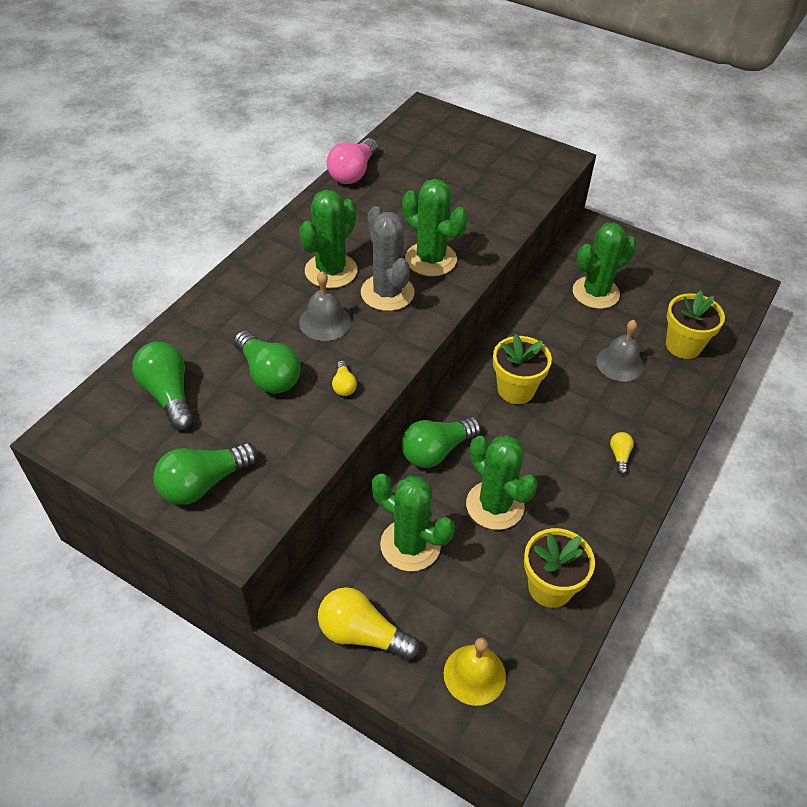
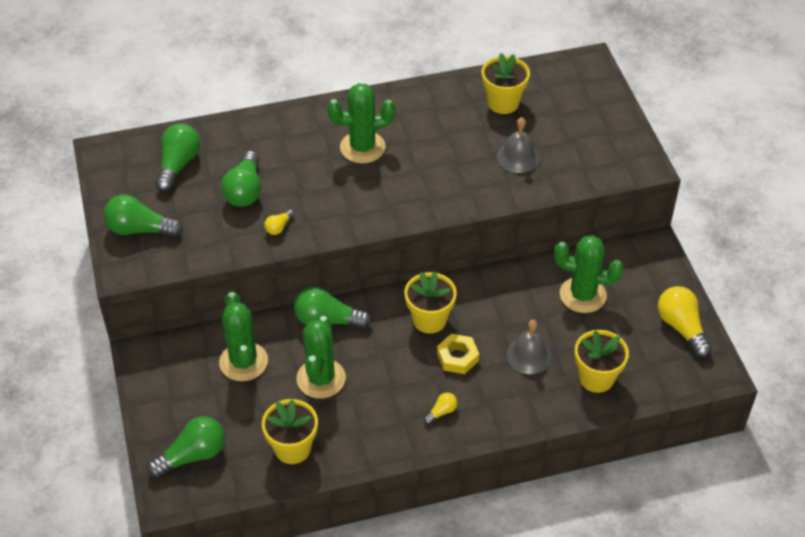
camera: 45 degrees right, 0 degrees up
(325, 322) = (317, 179): grey bell -> grey bell (518, 157)
(353, 173) = (467, 83): pink light bulb -> none
(362, 634) = (161, 387): yellow light bulb -> yellow light bulb (681, 327)
(387, 293) = (379, 186): grey cactus -> none
(400, 172) = (503, 103): none -> yellow flower pot
(431, 259) = (438, 182): green cactus -> none
(474, 674) = (192, 456): yellow bell -> green light bulb
(574, 403) = (457, 357): none -> yellow nut

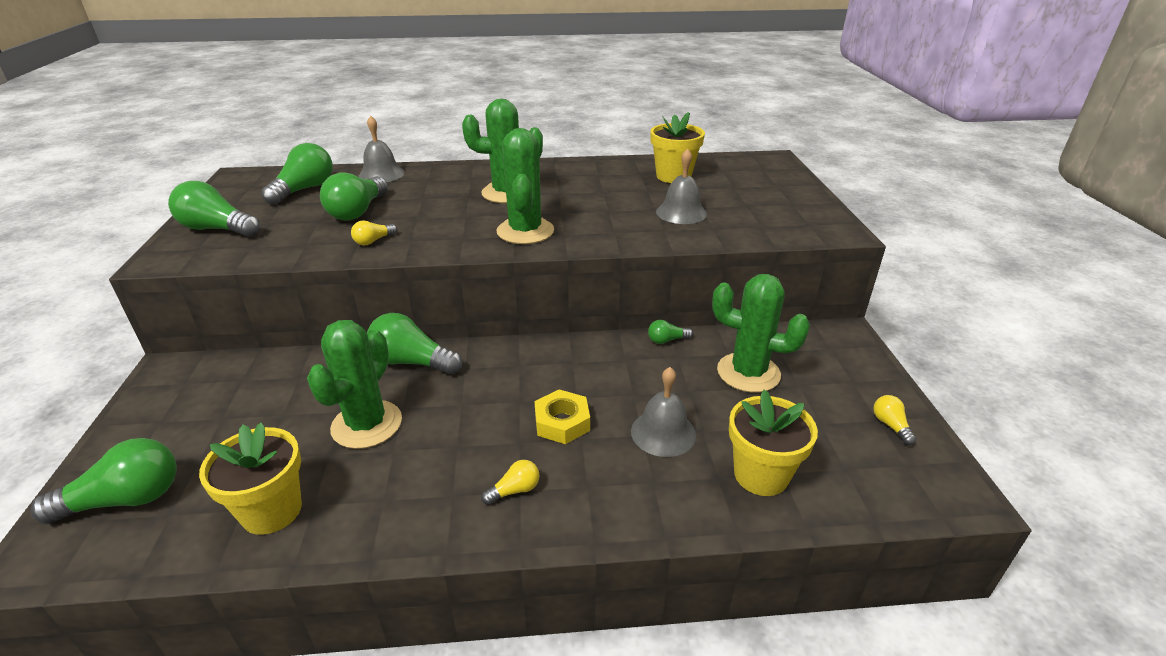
camera: 10 degrees right, 15 degrees down
(235, 132) = (381, 174): none -> grey bell
(243, 362) = (281, 393): green cactus -> green cactus (525, 231)
(429, 320) = (539, 376): yellow flower pot -> none
(518, 271) = (666, 340): none -> green light bulb
(681, 327) = (890, 425): yellow light bulb -> yellow light bulb, size x0.49

